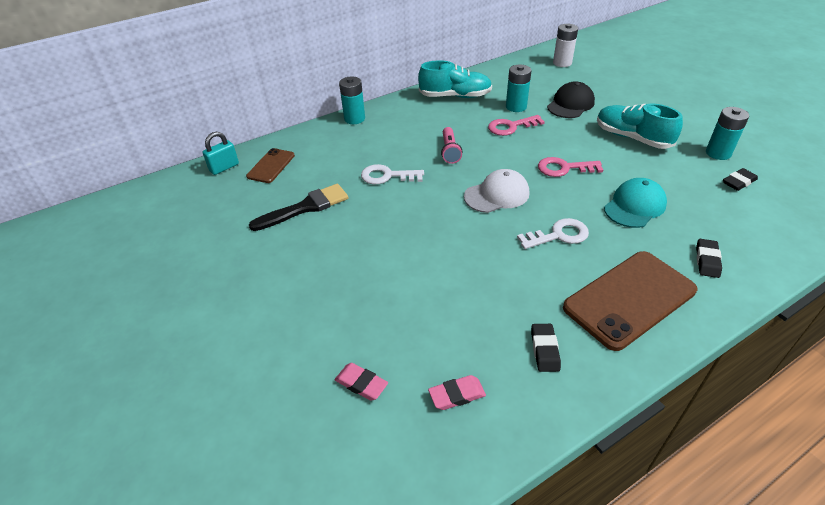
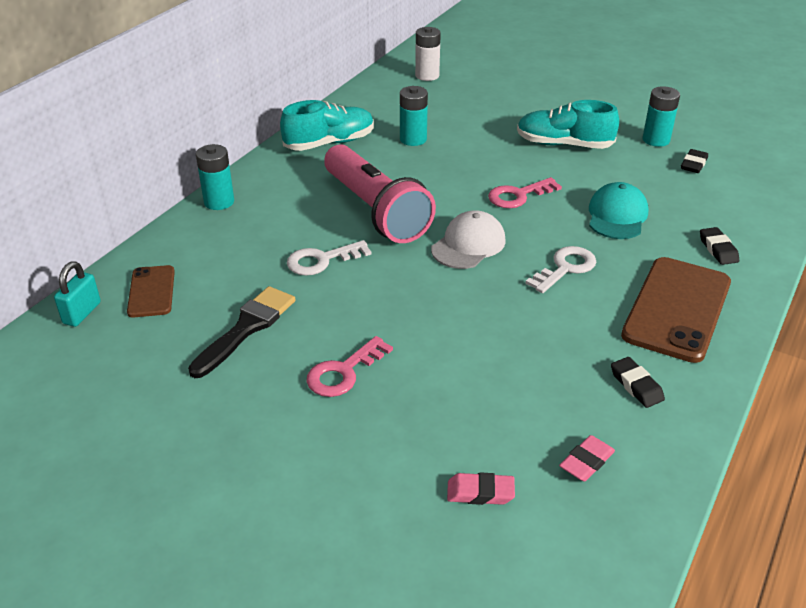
camera: 30 degrees left, 5 degrees down
(450, 151) = (375, 210): pink flashlight -> pink flashlight, size x2.28
(511, 127) = (425, 164): pink key -> pink key (344, 372)
(570, 104) = (472, 122): black cap -> none

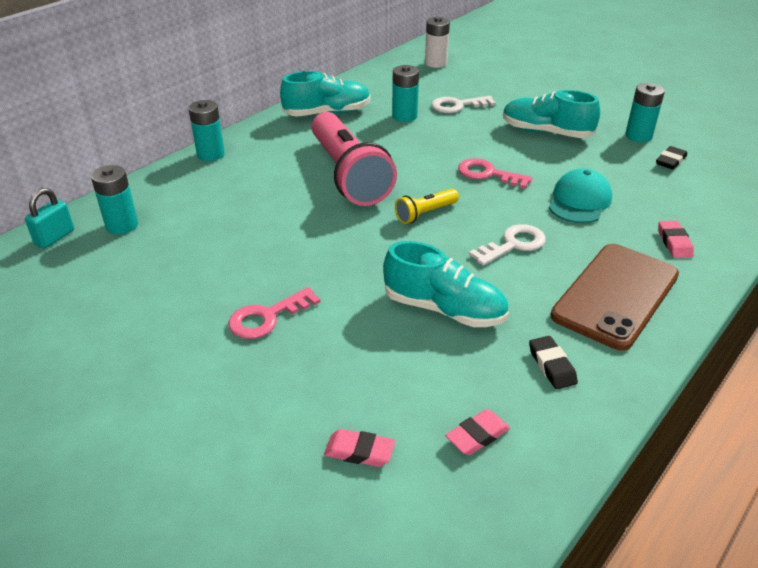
camera: 10 degrees right, 0 degrees up
(151, 291) = (122, 225): brown phone -> turquoise battery
(246, 328) = (193, 267): black brush -> none
(322, 260) = (283, 214): white key -> white key (457, 106)
(468, 245) = (425, 213): white cap -> yellow flashlight
(518, 196) = (488, 174): pink key -> pink key turned 45 degrees clockwise
(518, 342) = (444, 309): none -> turquoise shoe
(718, 249) = (674, 242): black eraser -> pink eraser

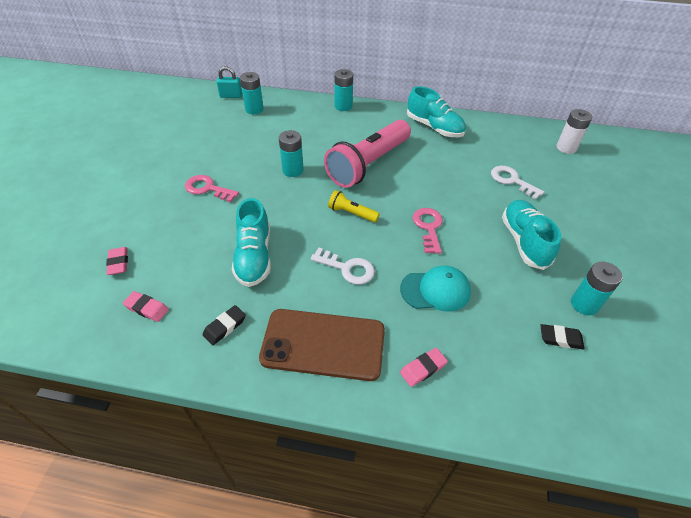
camera: 60 degrees right, 10 degrees up
(404, 116) = (467, 161): turquoise battery -> turquoise battery (293, 170)

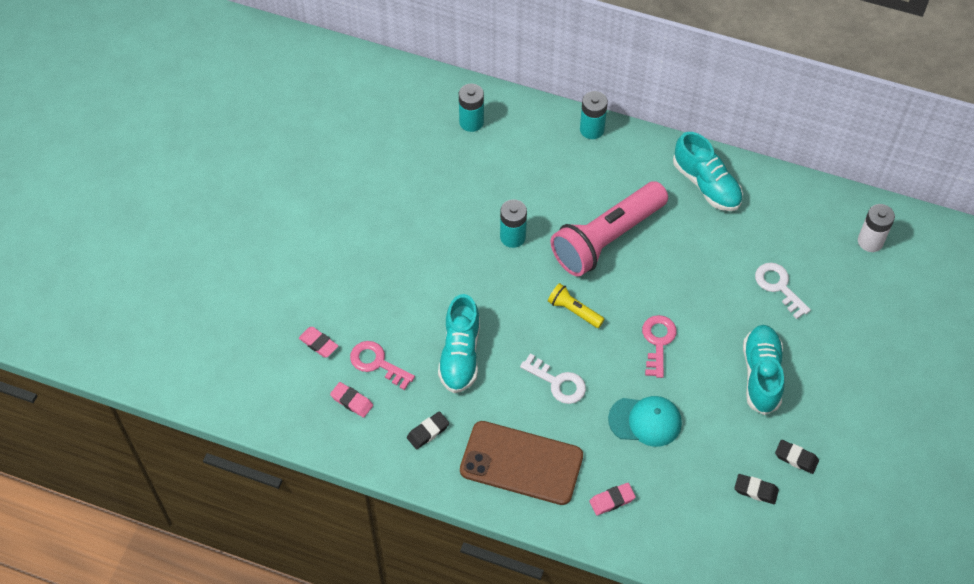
camera: 10 degrees right, 10 degrees up
(118, 263) = (318, 344): pink eraser -> pink eraser turned 45 degrees counterclockwise
(207, 188) = (410, 253): pink key -> pink key (377, 363)
(231, 96) = (441, 91): turquoise padlock -> none
(584, 304) = (796, 458): turquoise battery -> black eraser

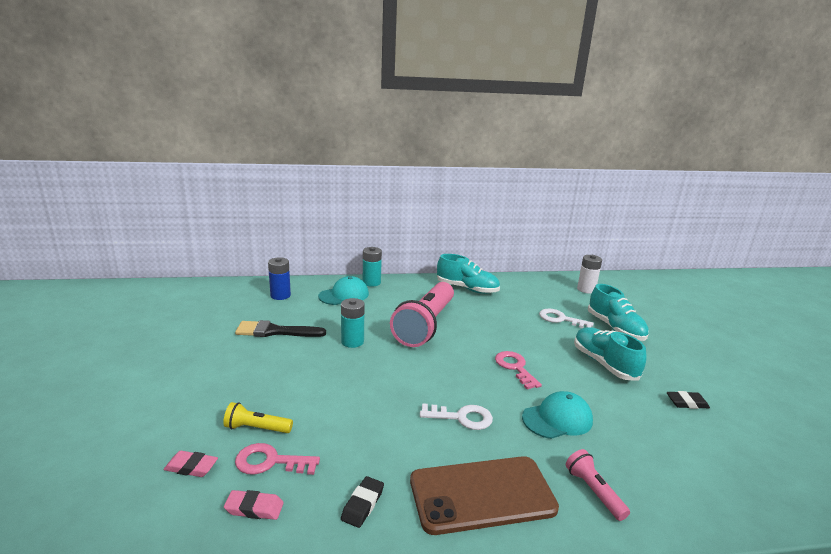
camera: 30 degrees left, 35 degrees down
(441, 190) = (275, 331): none -> black brush
(460, 355) = (356, 427): turquoise shoe -> turquoise shoe (615, 328)
(471, 122) = (280, 295): turquoise battery -> blue battery
(545, 146) = (344, 295): none -> turquoise cap
(574, 311) = (435, 369): yellow flashlight -> yellow flashlight (257, 428)
(612, 500) = (593, 492): pink eraser -> pink flashlight
(756, 490) = (689, 435): black eraser -> none

